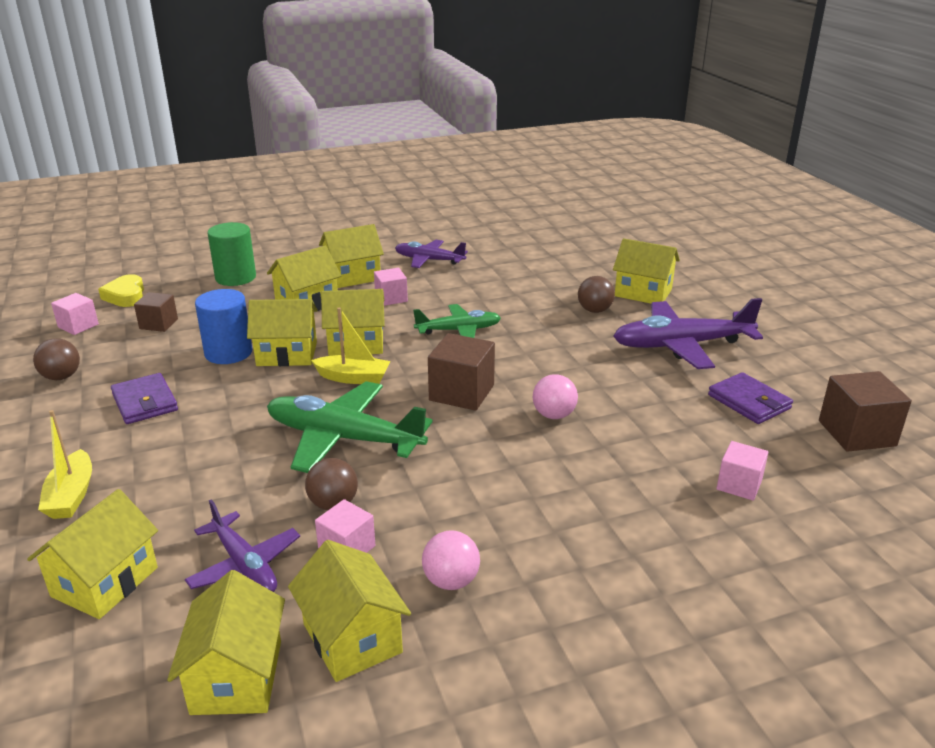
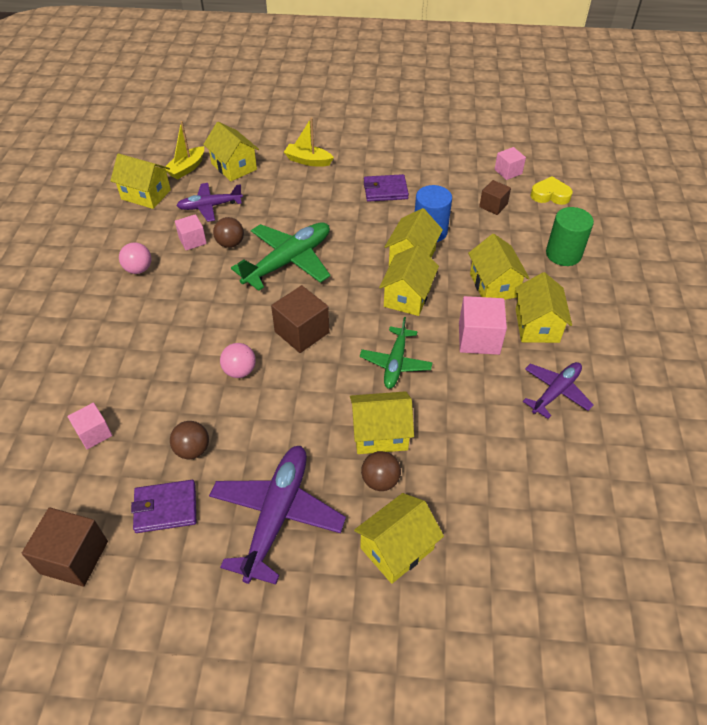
camera: 115 degrees right, 20 degrees up
(61, 377) = (437, 162): brown ball -> brown ball (192, 450)
(352, 638) = (135, 229): yellow house -> yellow house (380, 434)
(353, 378) = (358, 283): yellow boat -> yellow boat (186, 168)
(391, 298) = (479, 338): pink cube -> pink cube, size x1.60

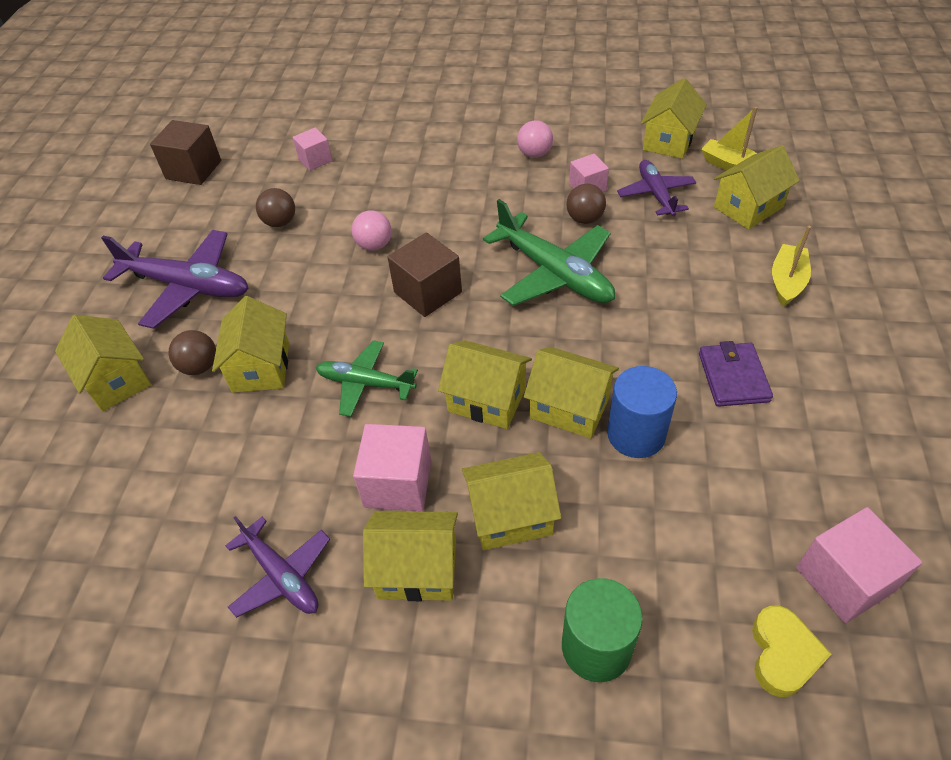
camera: 95 degrees right, 0 degrees up
(165, 508) = (221, 213): purple wallet -> none
(493, 205) = (724, 538): brown cube -> none
(508, 171) = (844, 579): pink cube -> pink cube, size x1.60

